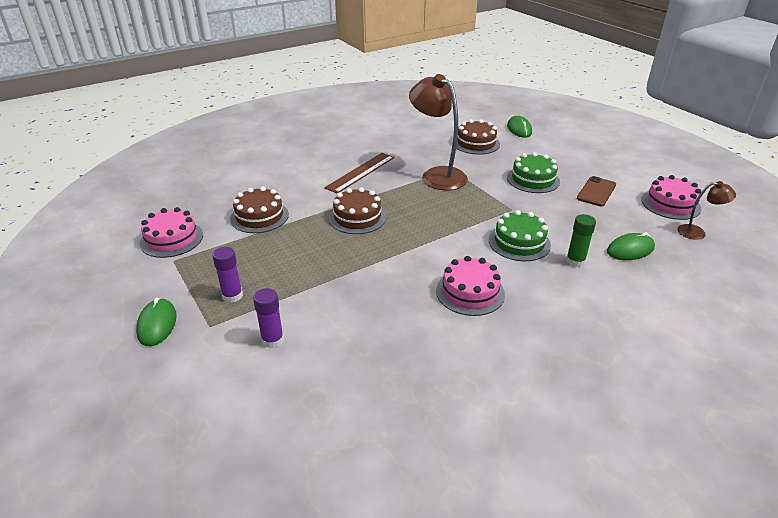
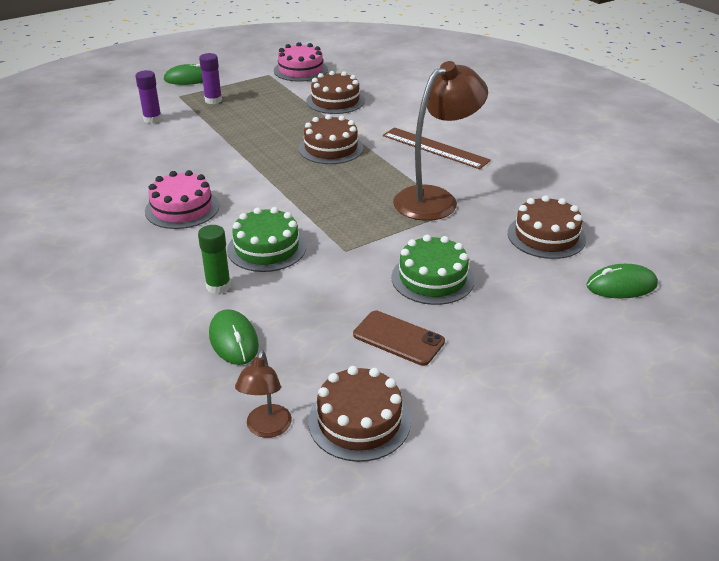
camera: 90 degrees right, 0 degrees up
(670, 204) = (359, 421): pink cake -> brown cake

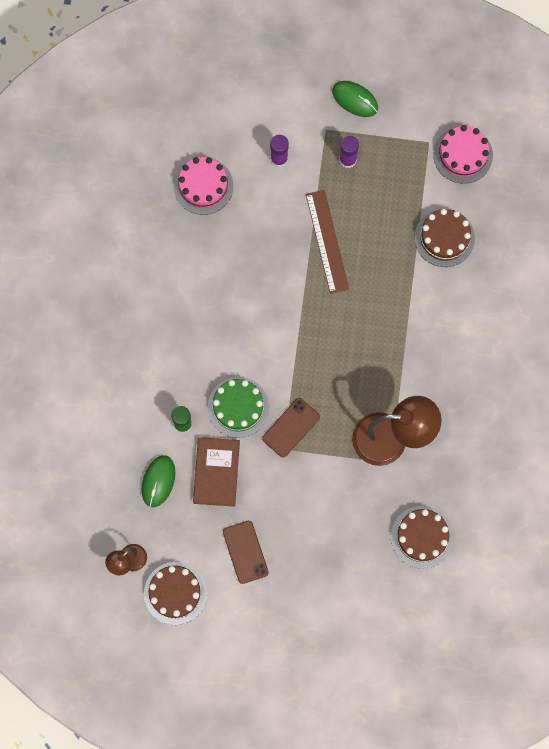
camera: 40 degrees right, 40 degrees up
(182, 208) = (217, 316): pink cake -> pink cake (203, 186)
(294, 299) = (216, 472): none -> brown book
(331, 148) = (378, 313): brown cake -> none
(336, 235) = (291, 427): none -> brown phone
(432, 278) = (311, 518): green cake -> none
(435, 148) = (454, 374): brown ruler -> brown ruler (327, 241)
(621, 285) = (414, 616): green mouse -> none

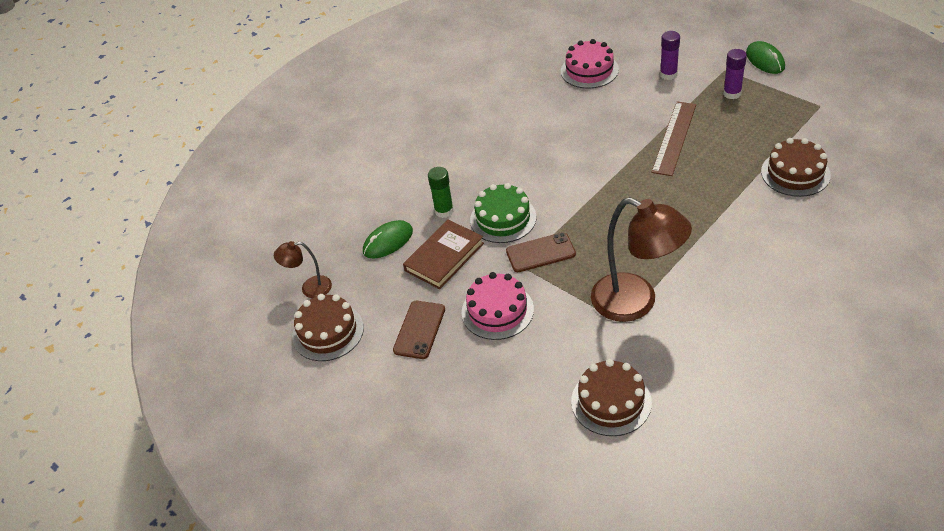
camera: 40 degrees right, 30 degrees down
(463, 155) = (851, 124): pink cake -> pink cake (497, 311)

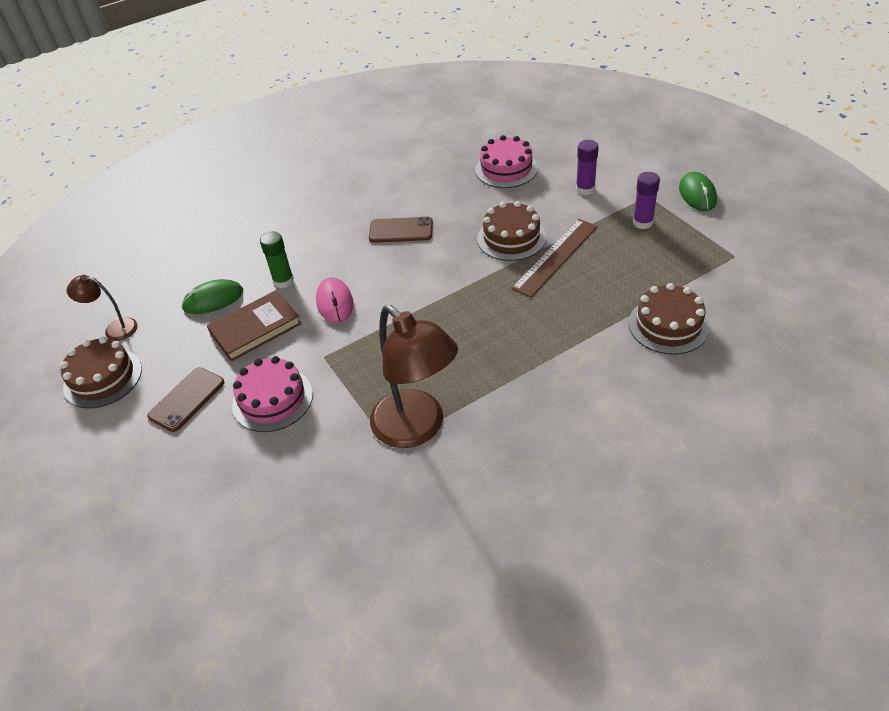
camera: 15 degrees right, 0 degrees up
(503, 218) = (335, 302): green cake -> pink mouse
(540, 253) = (351, 348): brown phone -> brown phone (401, 230)
(611, 401) = (328, 536): brown cake -> brown cake (511, 238)

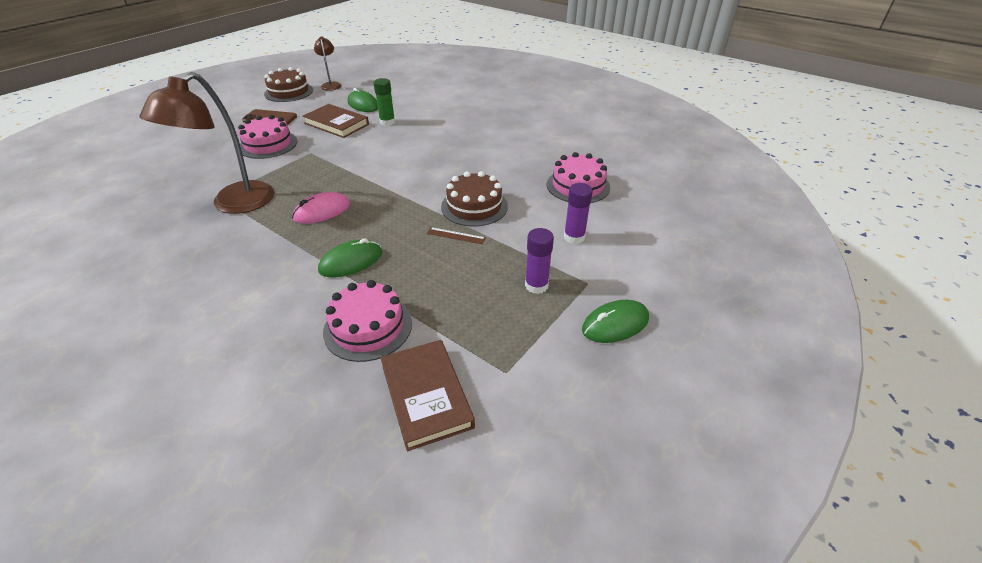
camera: 65 degrees right, 5 degrees down
(335, 302) = (368, 145): pink mouse -> pink mouse (322, 211)
(401, 230) = (462, 153): brown phone -> none
(555, 257) = (456, 235): brown ruler -> brown ruler, size x0.46
(571, 331) = (351, 261): none -> green mouse
(668, 325) = (368, 327): brown cake -> pink cake
(751, 299) = (426, 395): none -> brown book

